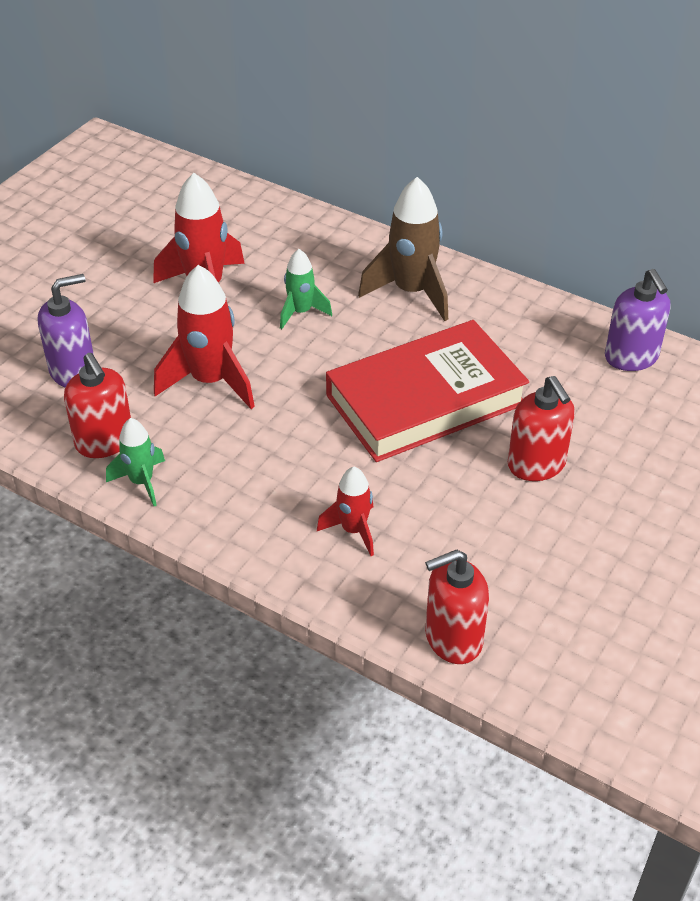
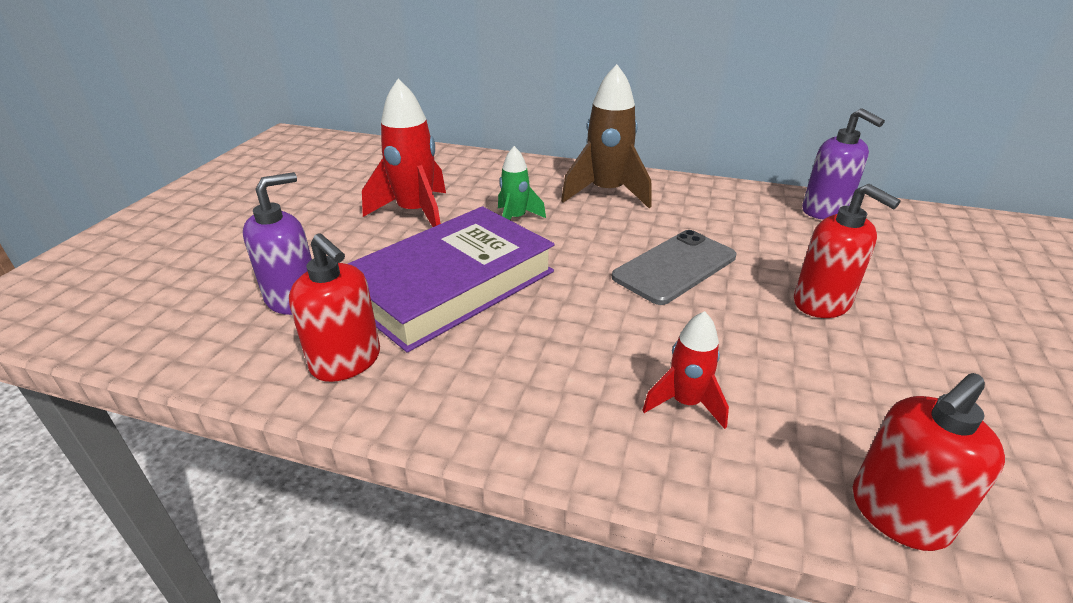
camera: 15 degrees left, 10 degrees down
(141, 482) = (405, 397): green rocket -> none
(210, 381) = (450, 285): red rocket -> purple book
(425, 399) = (674, 267): red book -> grey phone

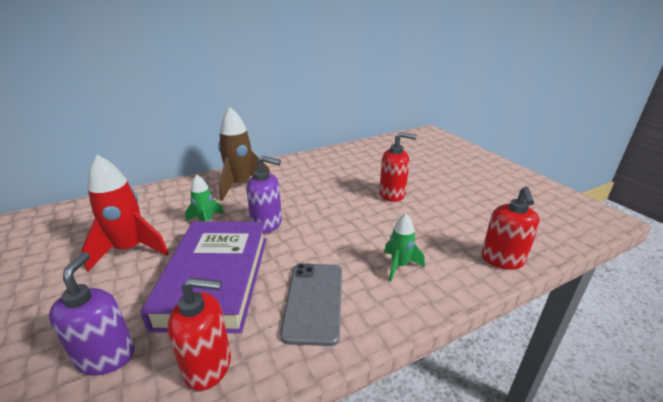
camera: 45 degrees left, 5 degrees down
(674, 267) = (320, 207): grey phone -> grey phone (314, 301)
(685, 403) = (399, 266): red rocket -> green rocket
(825, 211) = (347, 154): purple soap dispenser -> purple soap dispenser (267, 224)

